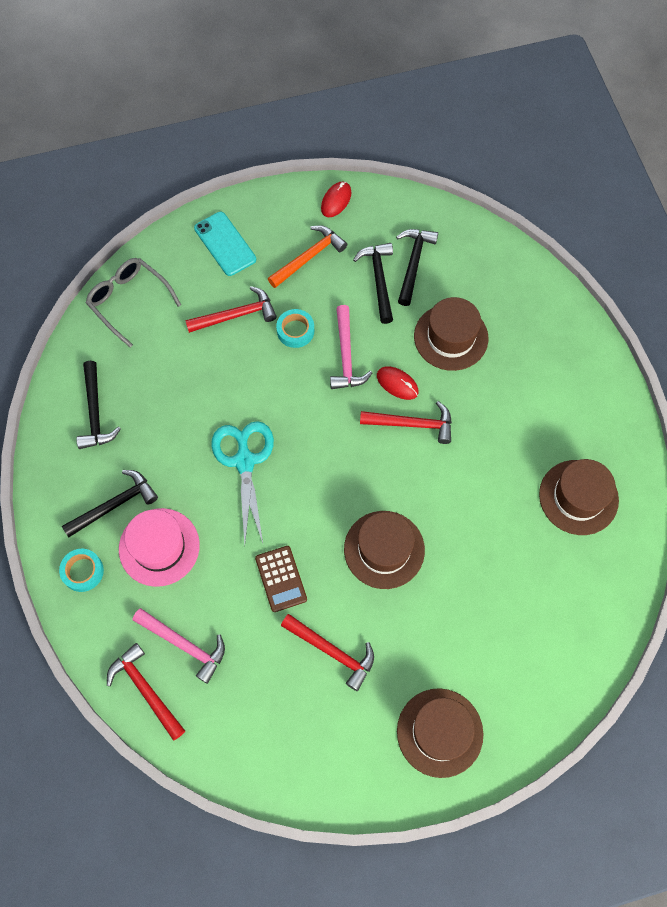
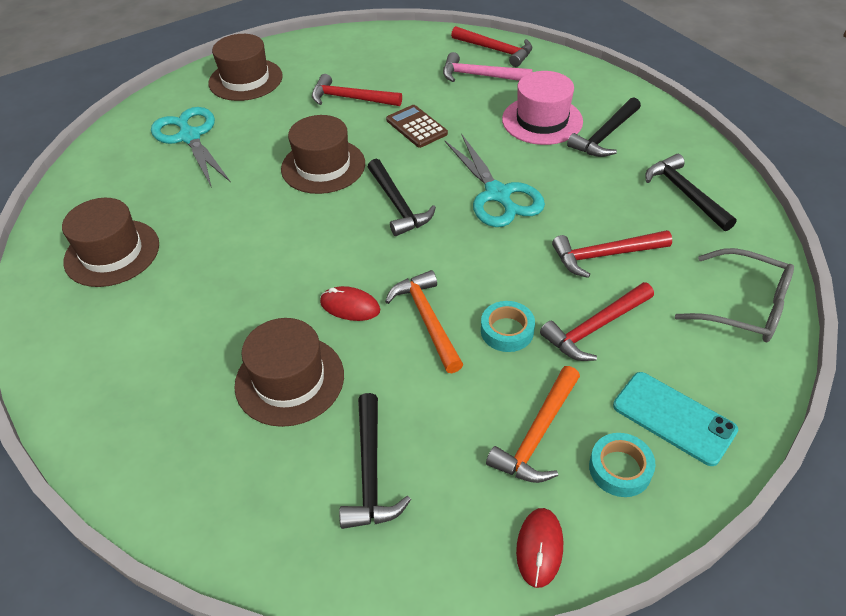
camera: 165 degrees right, 20 degrees down
(83, 571) = (598, 93): turquoise tape -> turquoise tape (620, 468)
(346, 356) = (427, 319): pink hammer -> orange hammer
(379, 280) = (417, 431): black hammer -> black hammer (398, 205)
(412, 424) = (320, 271): red hammer -> red hammer (604, 255)
(507, 641) = (190, 137): none -> turquoise scissors

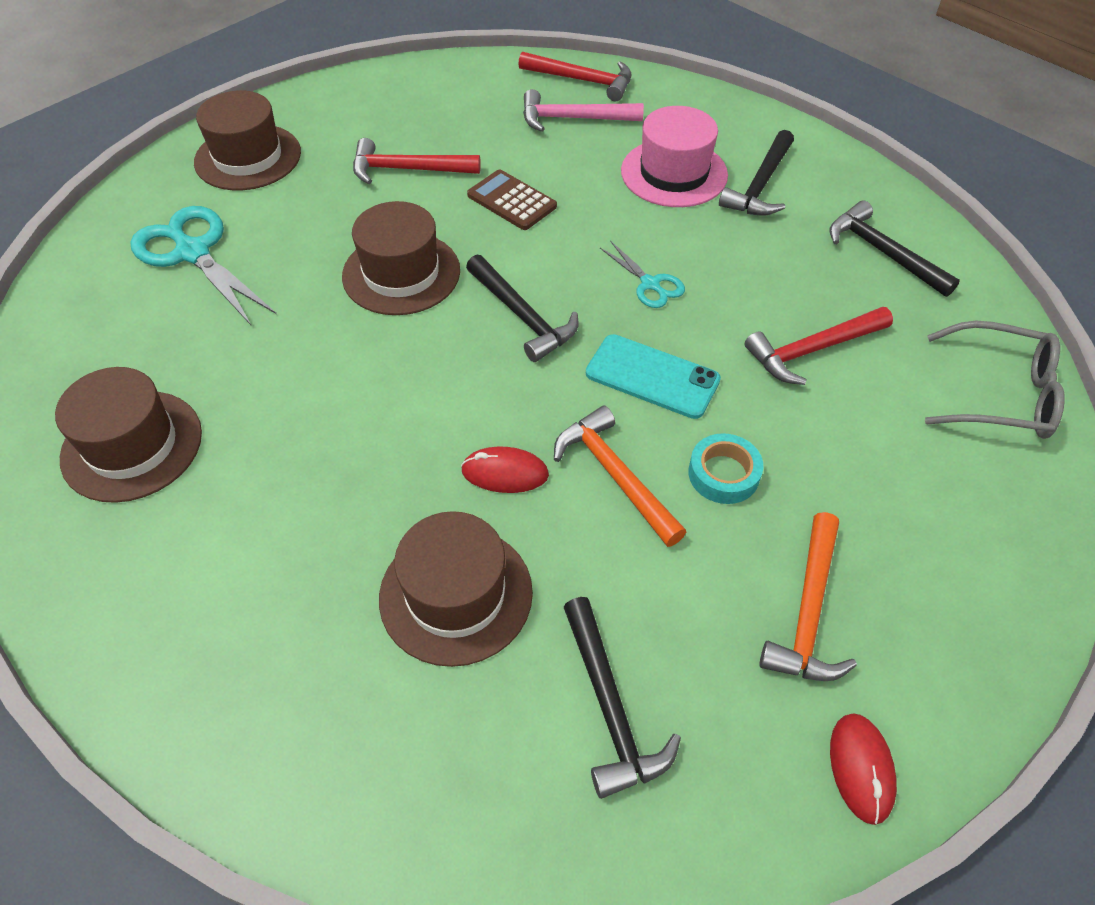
camera: 15 degrees left, 5 degrees up
(497, 194) = (650, 284): turquoise scissors -> turquoise scissors, size x0.52
(595, 328) = (832, 452): red hammer -> none
(620, 468) = (924, 639): turquoise tape -> none
(673, 418) = (965, 558): turquoise phone -> turquoise phone (652, 377)

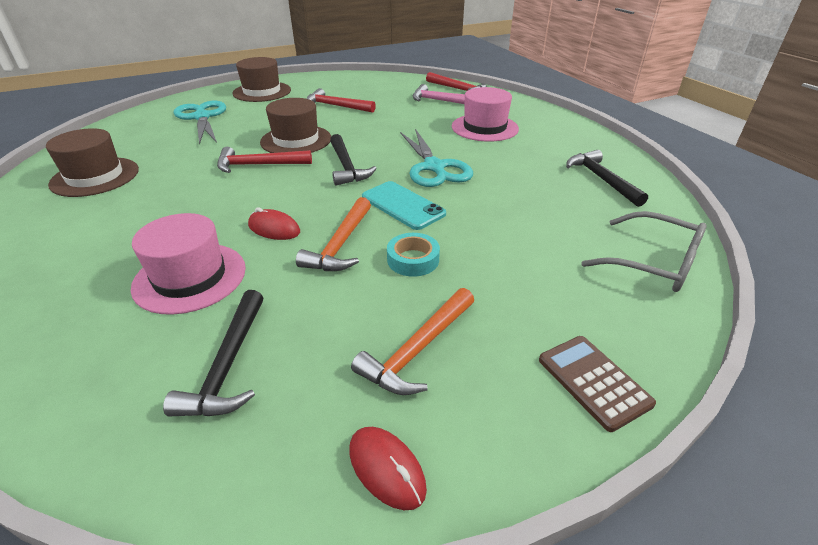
camera: 20 degrees right, 15 degrees down
(456, 594) = (190, 277): brown hat -> pink hat
(511, 201) = (381, 124): brown calculator -> brown calculator (593, 381)
(615, 475) = (340, 244): orange hammer -> orange hammer turned 150 degrees counterclockwise
(650, 284) = (434, 167): turquoise scissors -> turquoise scissors, size x1.91
(760, 185) = (535, 140): black hammer -> none
(812, 350) = (520, 214): red hammer -> red hammer (258, 165)
(861, 768) = (386, 469): red mouse -> red mouse turned 60 degrees counterclockwise

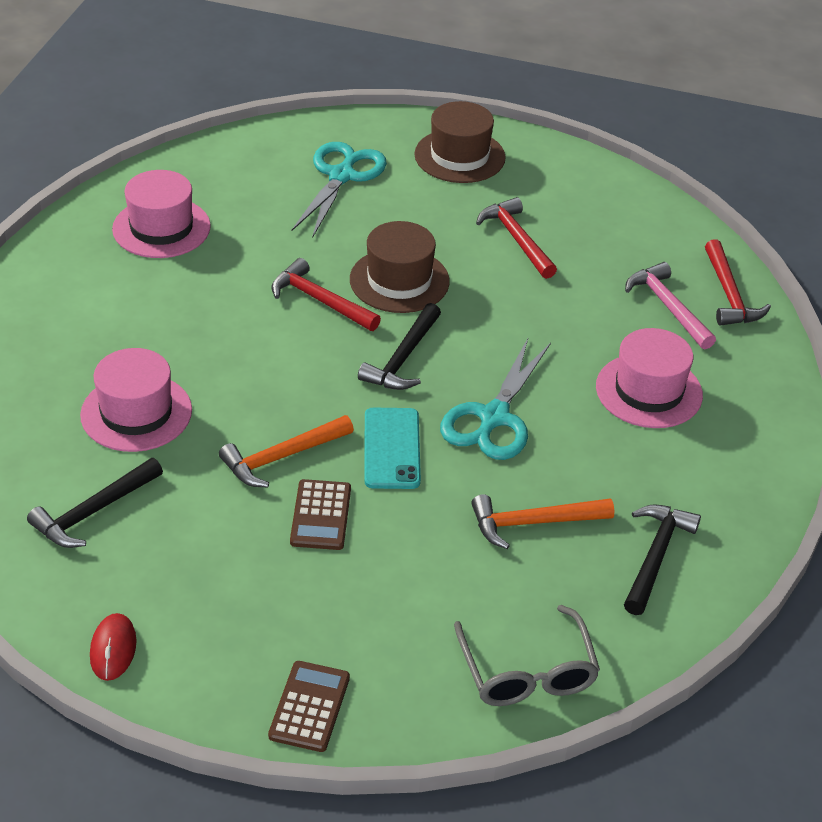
camera: 40 degrees right, 5 degrees up
(95, 177) = (161, 228): brown hat -> pink hat
(274, 229) = (247, 401): red mouse -> none
(413, 260) = (321, 515): turquoise tape -> brown calculator
(417, 350) = (223, 593): orange hammer -> orange hammer (533, 523)

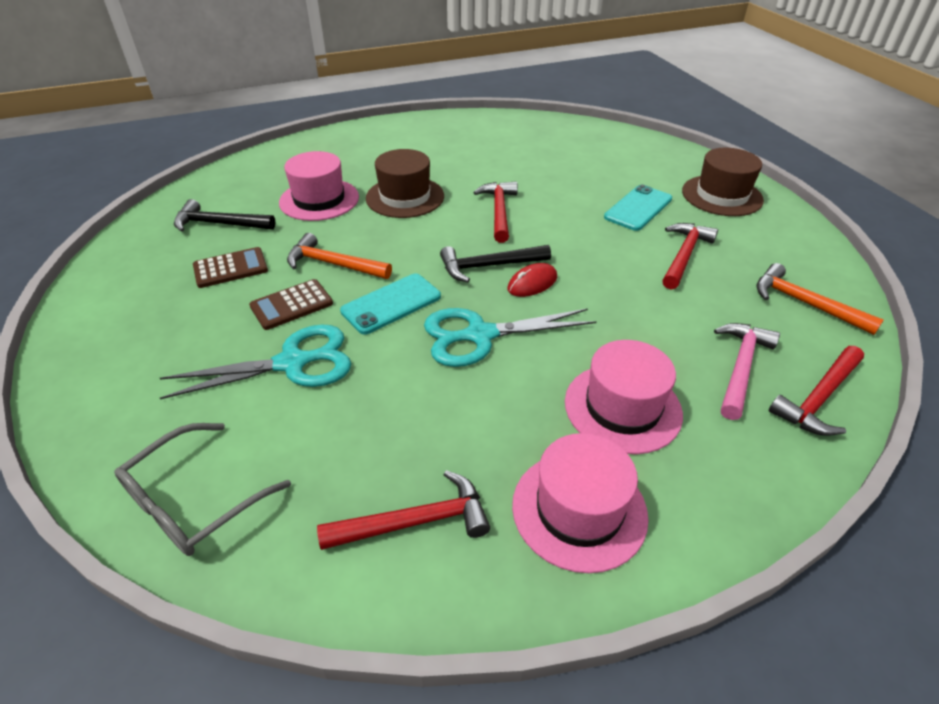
camera: 55 degrees right, 0 degrees up
(113, 649) = (100, 283): red mouse -> red mouse (532, 283)
(161, 228) = (484, 140): pink hat -> pink hat (579, 509)
(309, 707) = (85, 391): brown calculator -> brown calculator (230, 268)
(341, 176) = (623, 167): turquoise scissors -> turquoise scissors (292, 363)
(399, 280) = (563, 230): brown hat -> brown hat (405, 197)
(420, 215) = (638, 208): none -> turquoise phone
(533, 523) = (382, 415): orange hammer -> orange hammer (804, 303)
(656, 556) = (415, 522): black hammer -> red hammer

